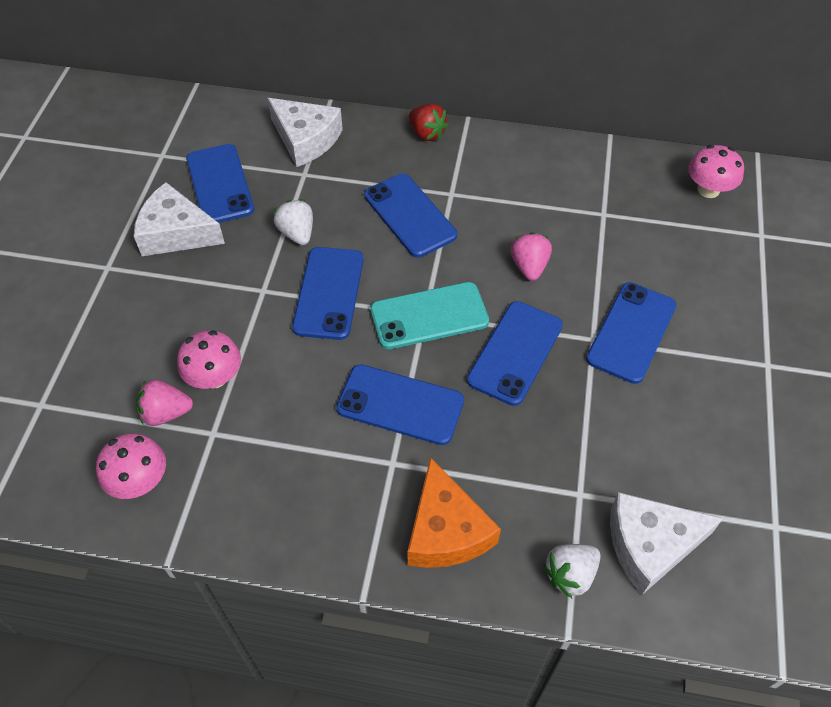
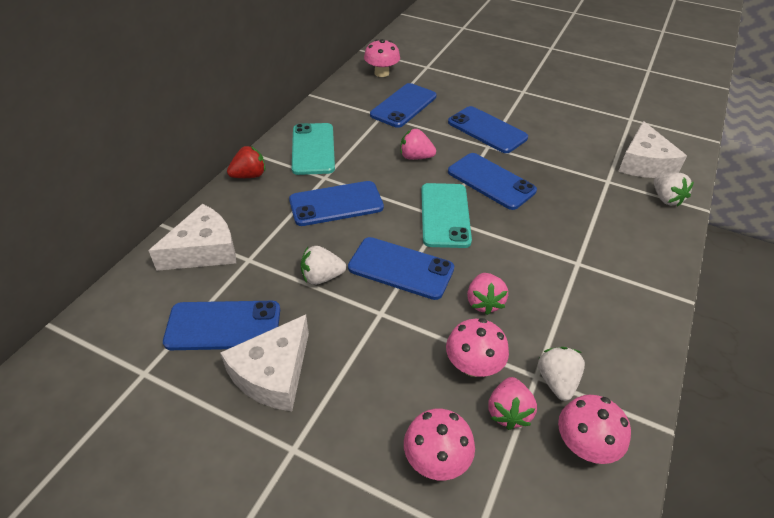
camera: 75 degrees left, 10 degrees down
(110, 365) = (436, 459): none -> pink mushroom
(209, 452) = (557, 381): none -> white strawberry
(300, 374) = (484, 302): none -> pink strawberry
(400, 404) = (525, 248): blue phone -> blue phone (403, 106)
(446, 530) = (635, 246): orange cheese -> none
(498, 170) = (313, 149): none -> turquoise phone

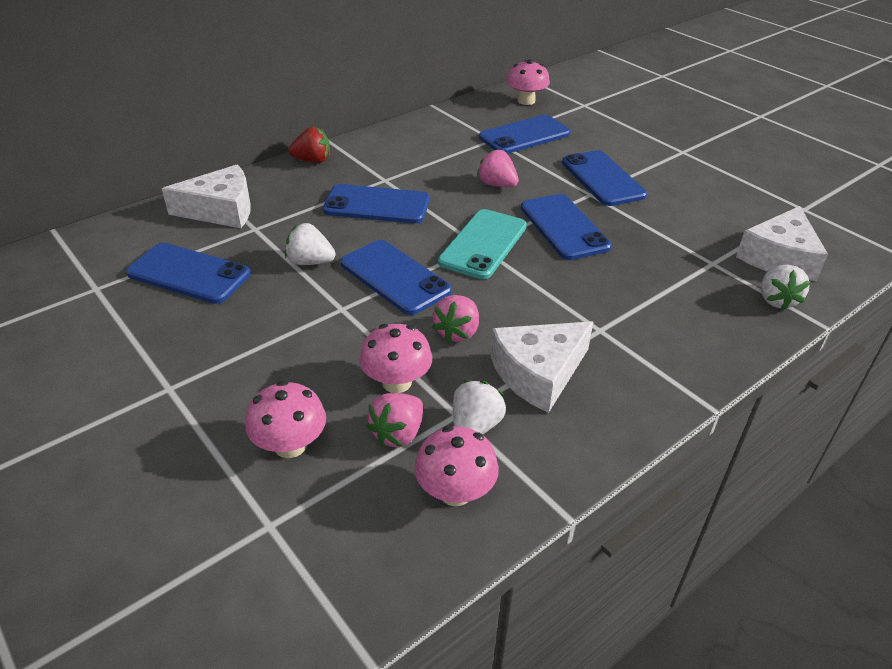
camera: 25 degrees right, 5 degrees down
(273, 374) = (200, 324): white cheese -> white cheese (538, 373)
(313, 149) = (394, 153): turquoise phone -> none

